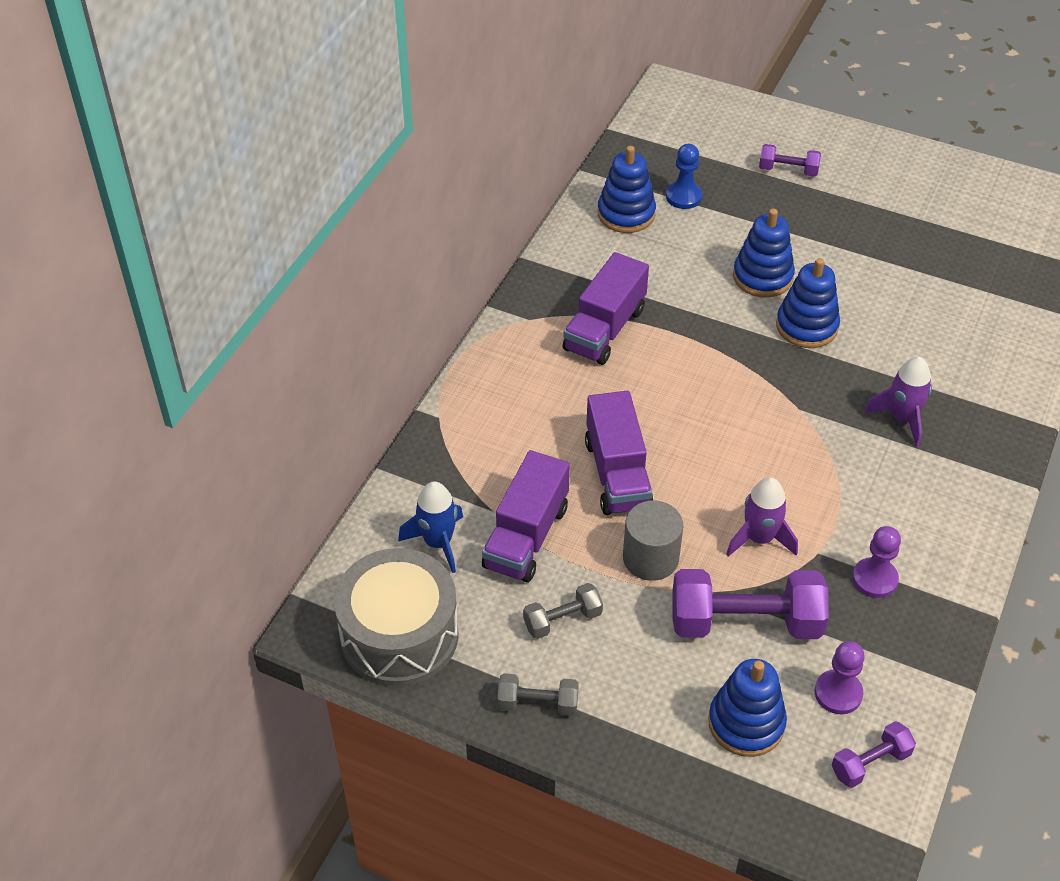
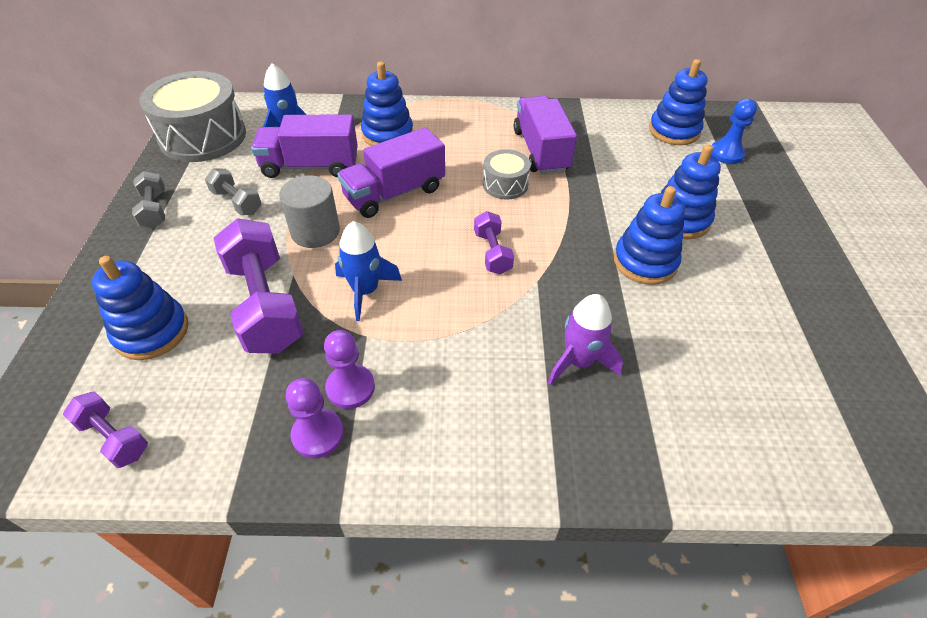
camera: 65 degrees right, 0 degrees up
(499, 448) = (387, 134): none -> blue stacking toy
(604, 329) = (540, 151): purple truck -> purple truck turned 75 degrees clockwise
(648, 379) = (505, 184): none -> grey drum
(759, 538) = (365, 291): purple rocket -> blue rocket
(788, 170) = (831, 204): purple dumbbell -> purple dumbbell (492, 253)
(838, 693) = (197, 391): purple pawn -> purple pawn (318, 434)

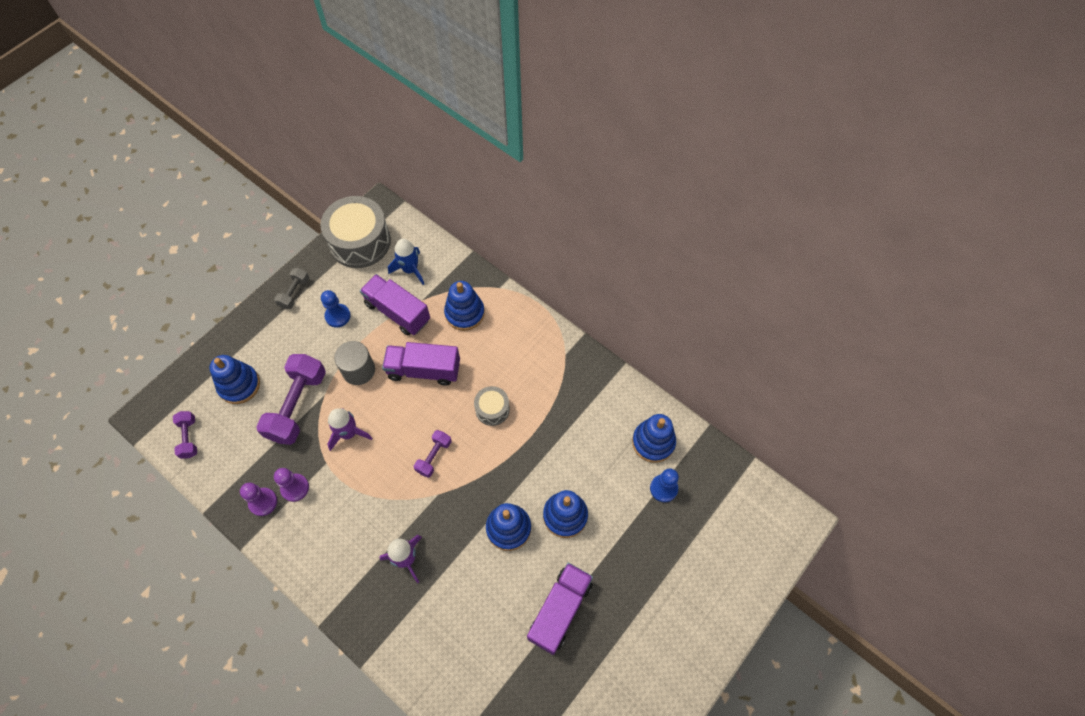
camera: 40 degrees right, 15 degrees up
(237, 202) = (337, 316): grey dumbbell -> blue pawn
(365, 291) = (348, 433): blue rocket -> purple rocket
(540, 151) = (543, 396): purple truck -> purple truck (560, 610)

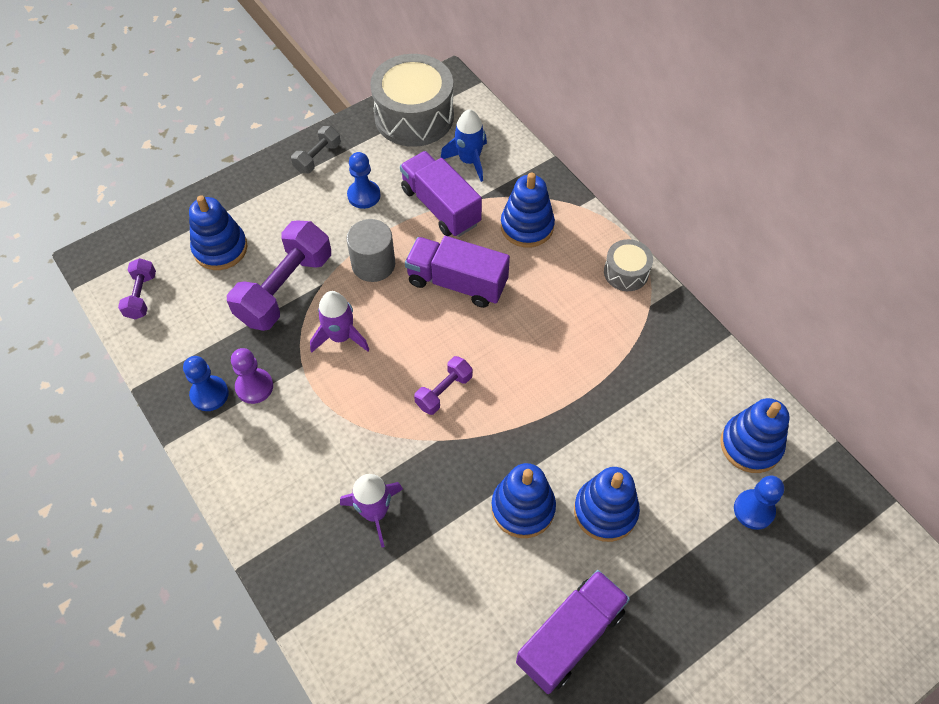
camera: 15 degrees right, 5 degrees down
(263, 502) = (209, 394): purple pawn -> blue pawn
(492, 409) = (536, 351): grey drum -> grey drum (626, 272)

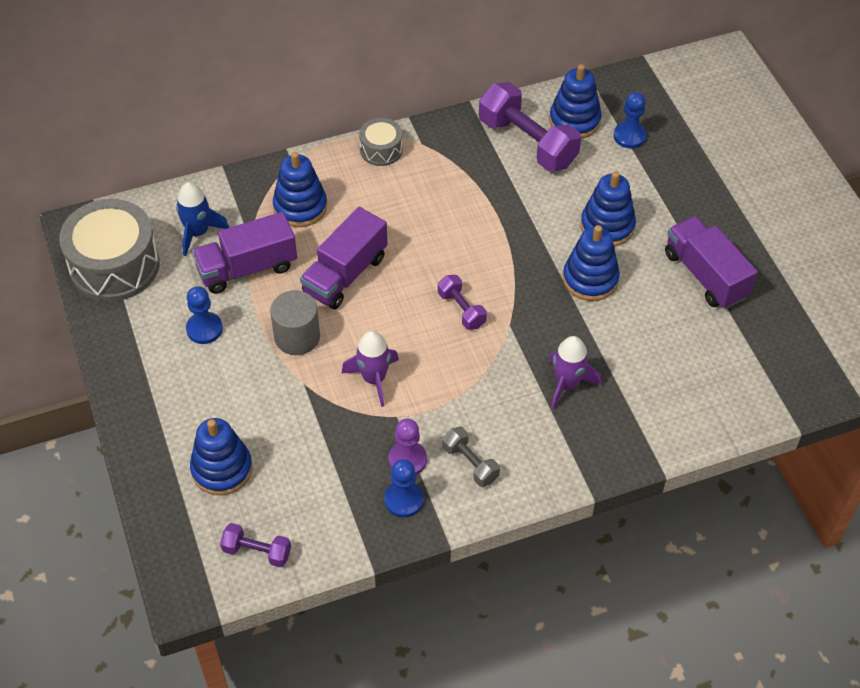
camera: 75 degrees left, 5 degrees down
(285, 289) = (298, 417): purple dumbbell -> purple dumbbell (527, 142)
(317, 157) = (132, 361): grey dumbbell -> grey dumbbell (470, 463)

